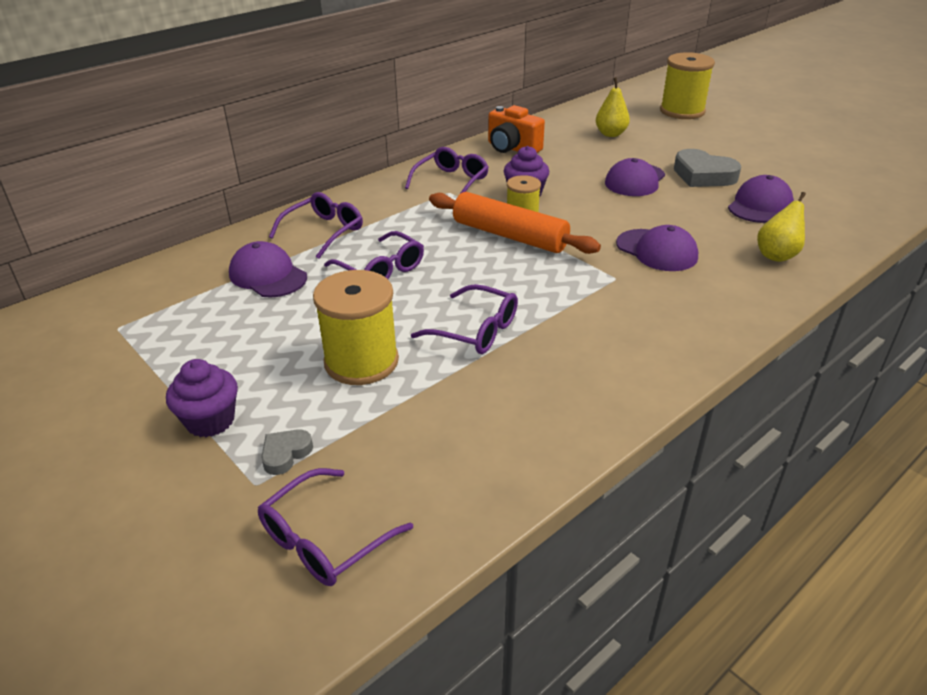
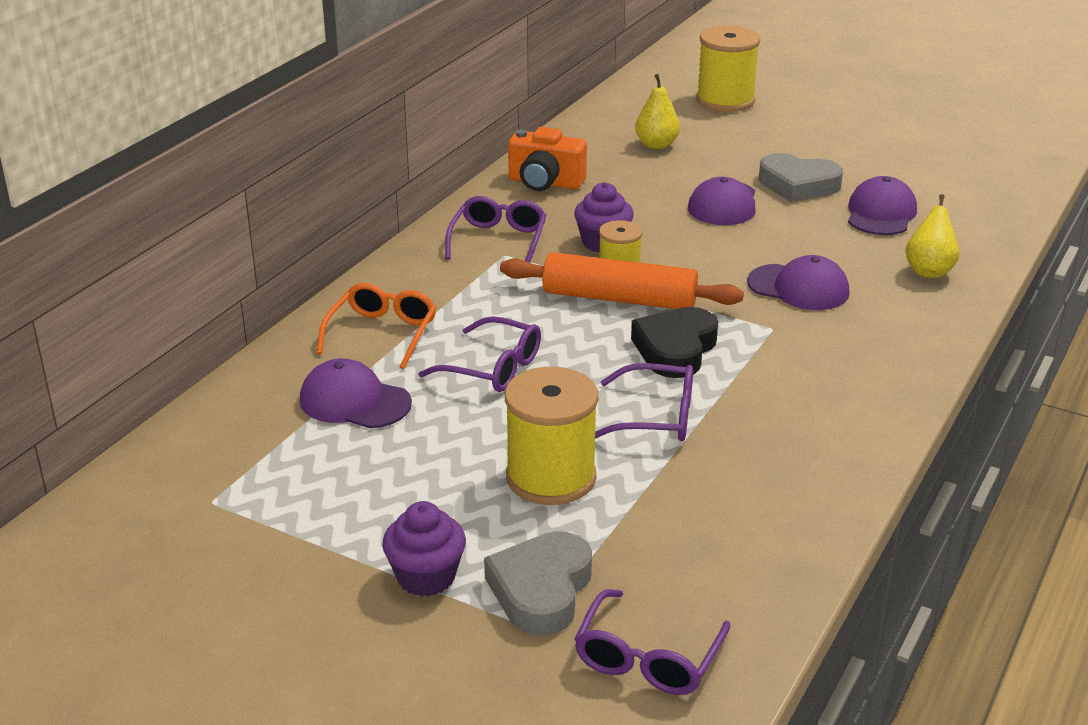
camera: 20 degrees left, 5 degrees down
(285, 454) = (541, 590): grey heart -> grey heart, size x1.92
(324, 231) = (382, 333): purple glasses -> orange glasses
(527, 280) = (675, 349): none -> black heart

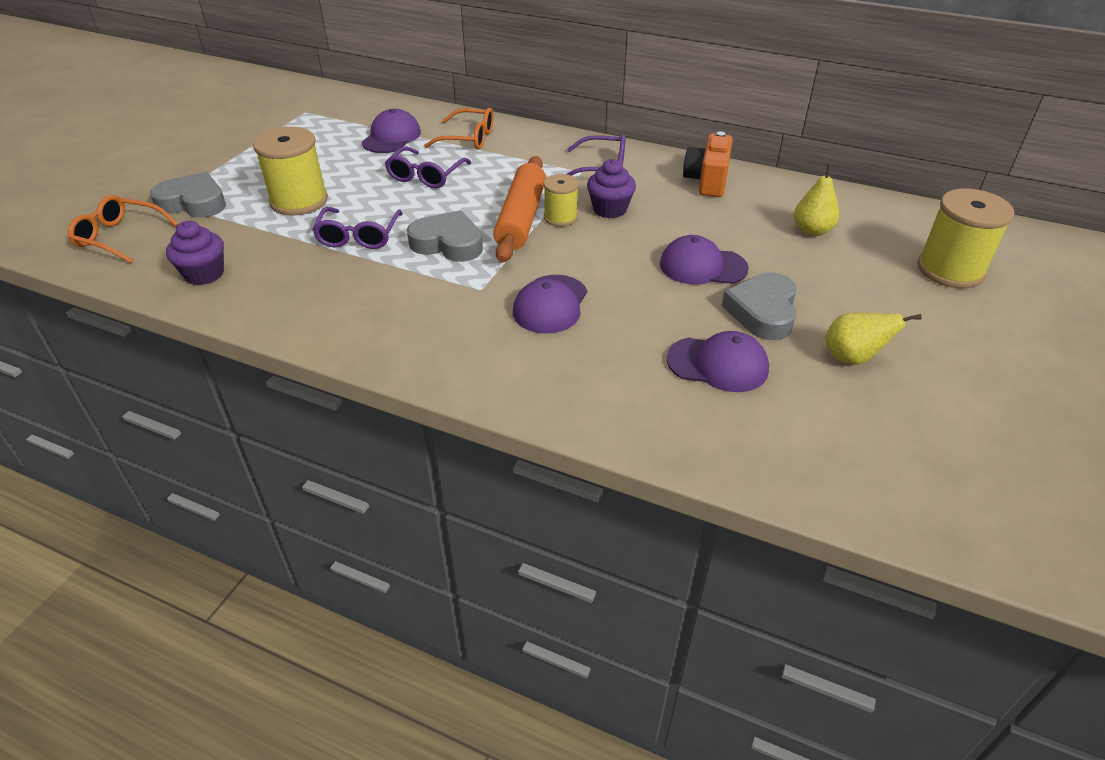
camera: 85 degrees right, 10 degrees up
(426, 577) = (219, 170): purple cupcake -> purple cupcake (204, 274)
(648, 658) = (120, 237): purple glasses -> orange glasses
(675, 349) = (448, 243): black heart -> grey heart
(929, 271) = (597, 389): yellow pear -> yellow pear (852, 358)

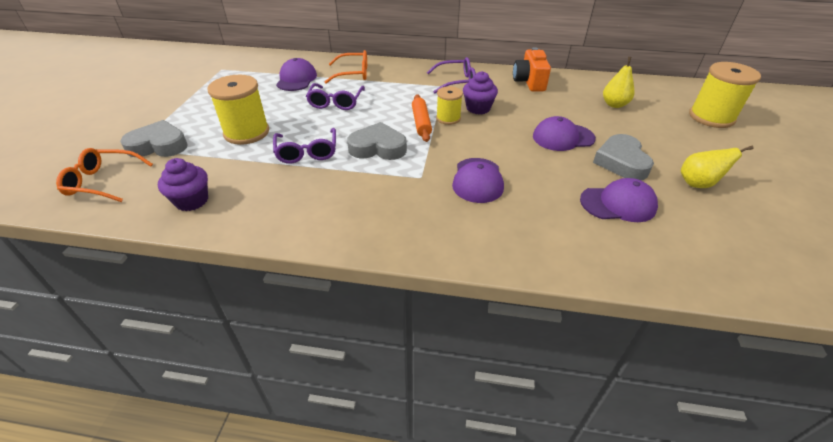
camera: 15 degrees left, 0 degrees up
(521, 218) = (421, 123): orange rolling pin -> orange rolling pin, size x0.62

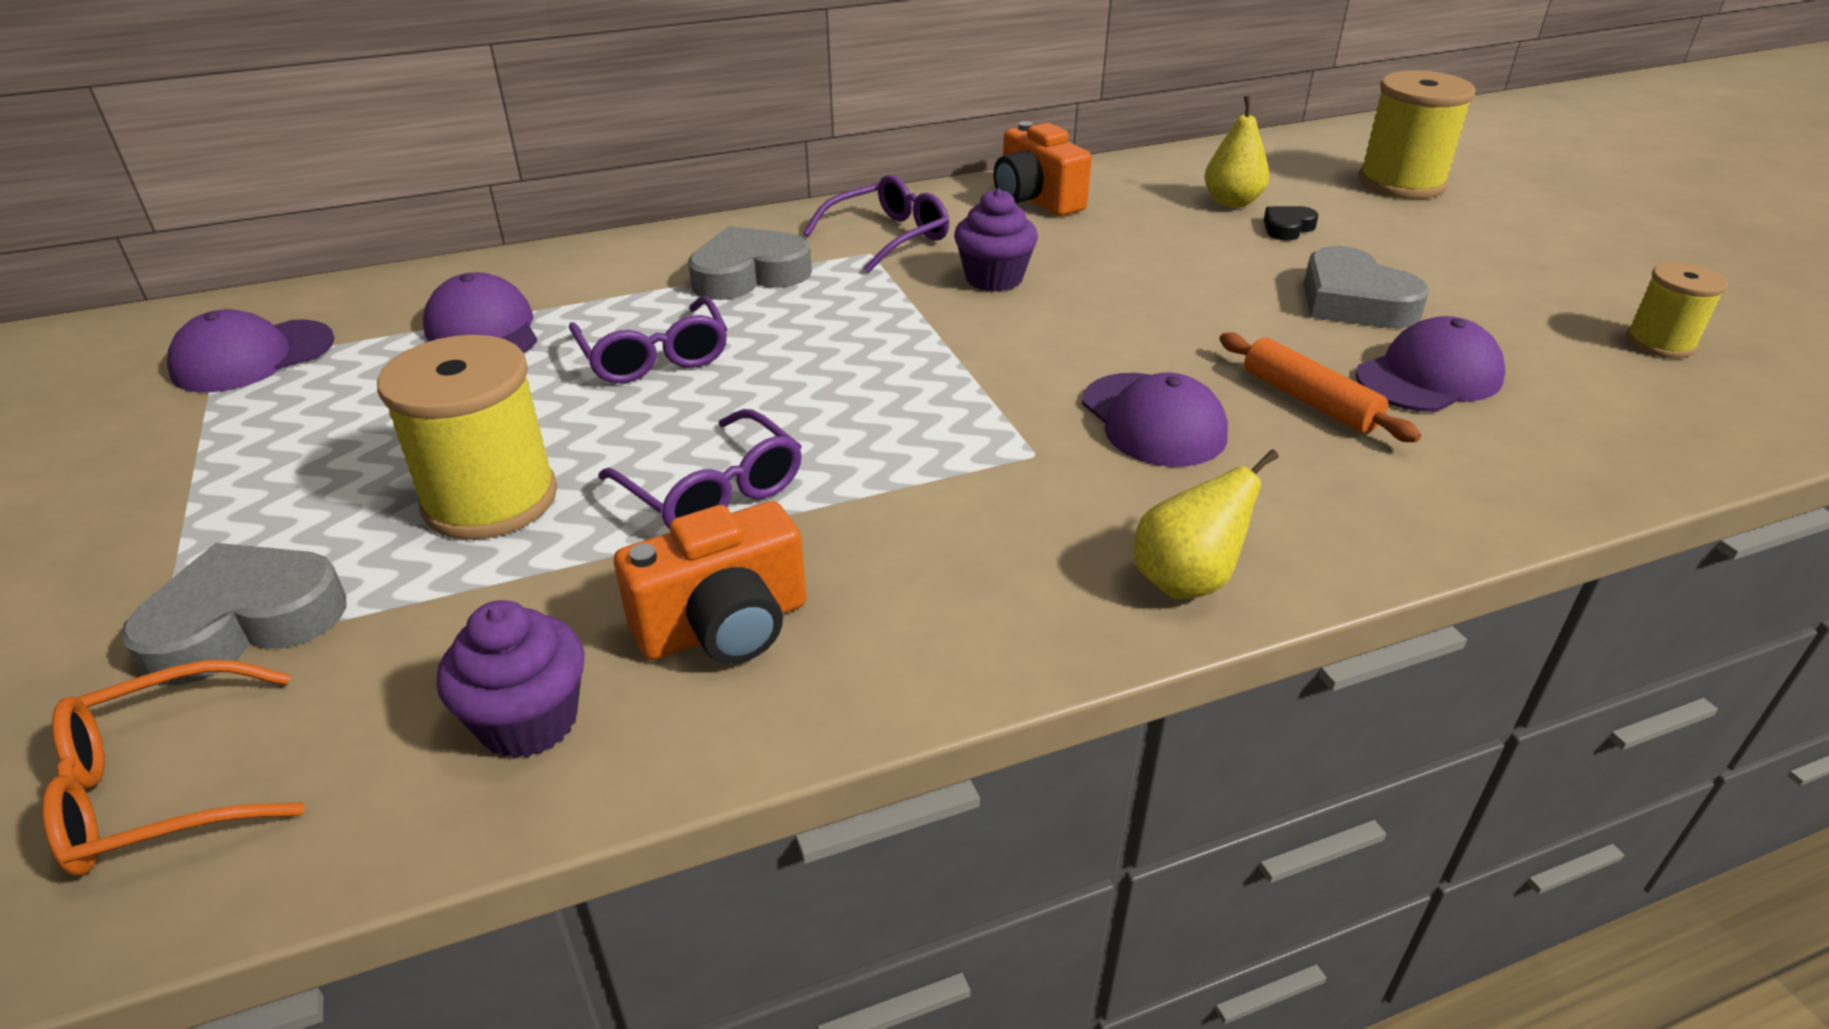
camera: 30 degrees left, 5 degrees down
(266, 195) = (724, 627): none -> orange camera
(353, 74) = (623, 280): orange glasses -> none
(378, 147) = (873, 424): grey heart -> grey heart (749, 274)
(421, 123) = (908, 342): orange rolling pin -> orange rolling pin (1309, 401)
(448, 118) = (955, 316): yellow spool -> yellow spool (1660, 343)
(563, 137) = (1213, 288): purple cap -> purple cap (253, 357)
(627, 122) = (1287, 228): none -> black heart
(698, 184) = (1502, 300): yellow pear -> yellow pear (1186, 581)

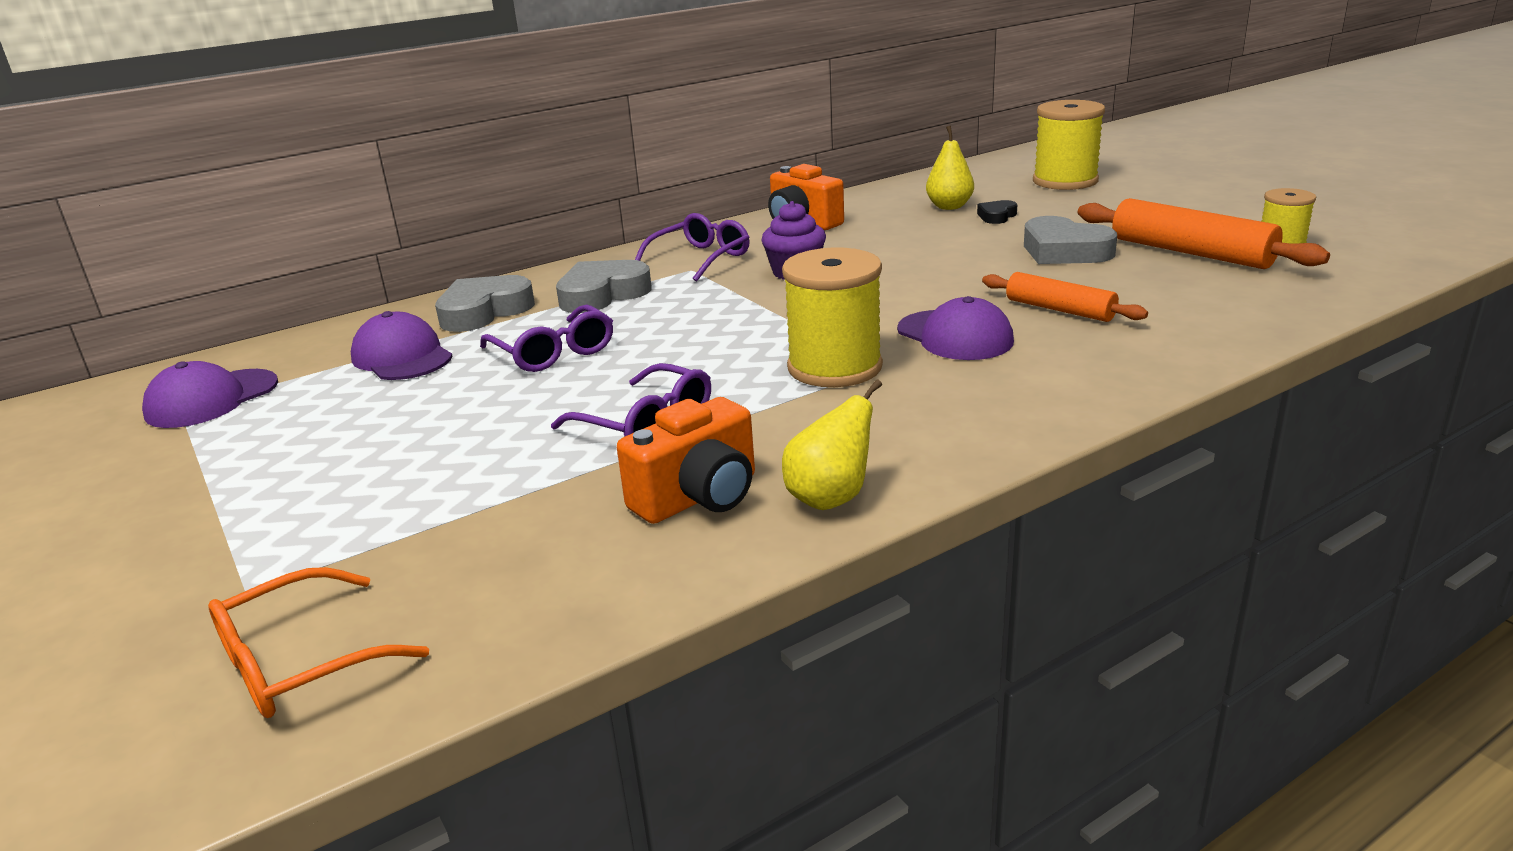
camera: 10 degrees left, 10 degrees down
(244, 622) = (307, 557): grey heart -> grey heart (484, 311)
(490, 499) = (469, 454): yellow spool -> yellow spool (834, 367)
(528, 721) = (577, 574): purple cupcake -> none
(1186, 581) = (1023, 419): yellow pear -> yellow pear (831, 498)
(1429, 376) = (1136, 285): purple cap -> none
(1527, 333) = (1191, 253): none -> orange rolling pin

